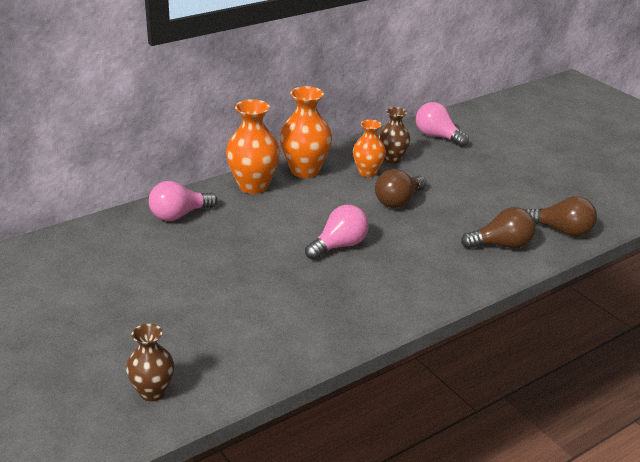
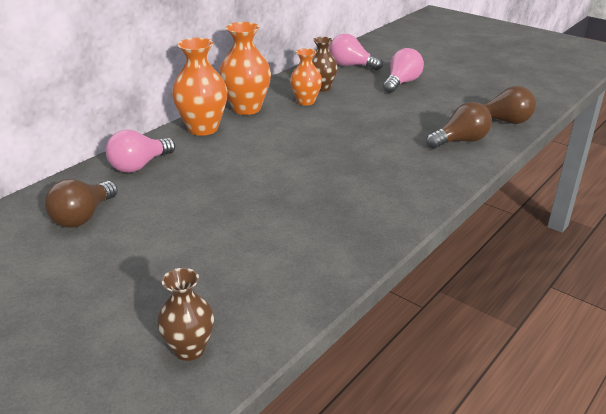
camera: 15 degrees left, 0 degrees up
(339, 246) = (314, 166): pink light bulb -> pink light bulb (402, 83)
(398, 201) = (347, 120): brown light bulb -> brown light bulb (83, 217)

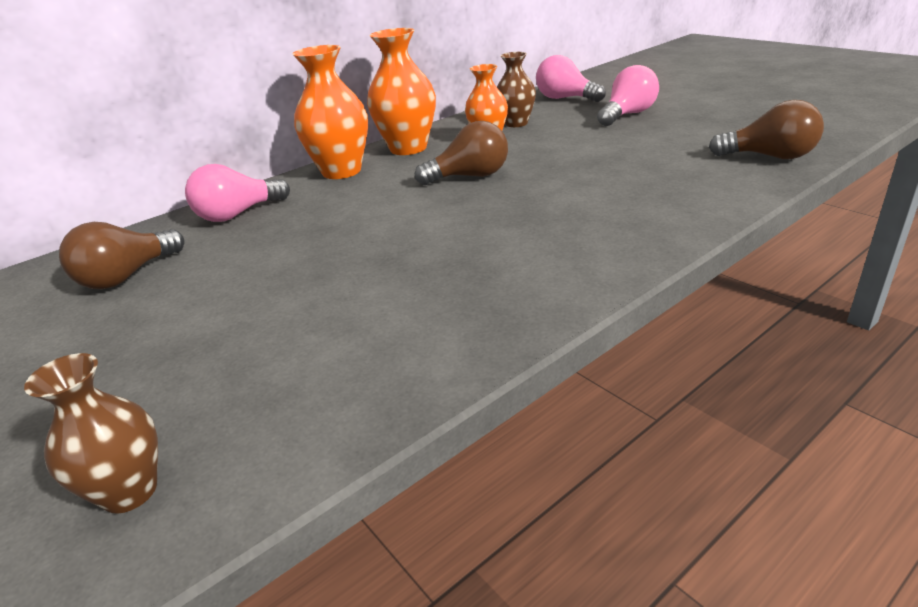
camera: 15 degrees right, 0 degrees up
(460, 141) = (695, 183): brown light bulb -> brown light bulb (470, 176)

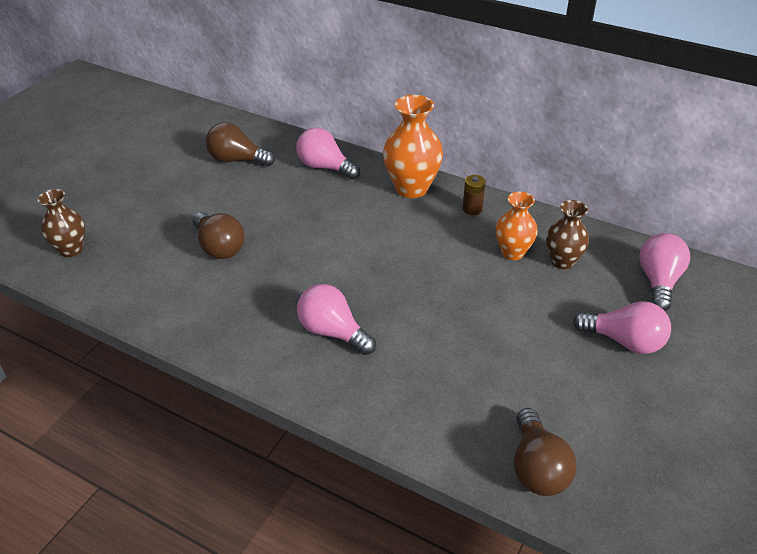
camera: 65 degrees right, 10 degrees up
(408, 148) = (472, 209): orange vase -> brown battery
(470, 176) = (423, 263): brown light bulb -> brown light bulb (219, 247)
(547, 232) = (333, 332): none -> pink light bulb

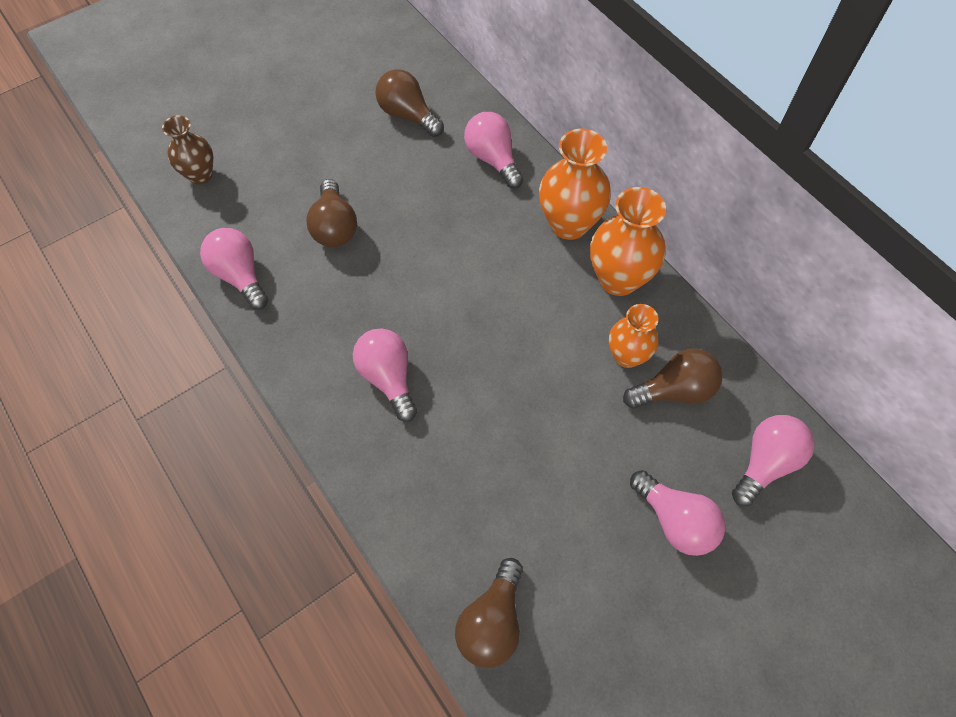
camera: 25 degrees right, 20 degrees up
(152, 307) = (240, 276): none -> pink light bulb
(472, 209) = (618, 279): brown battery -> orange vase
(562, 261) = (674, 390): brown vase -> brown light bulb

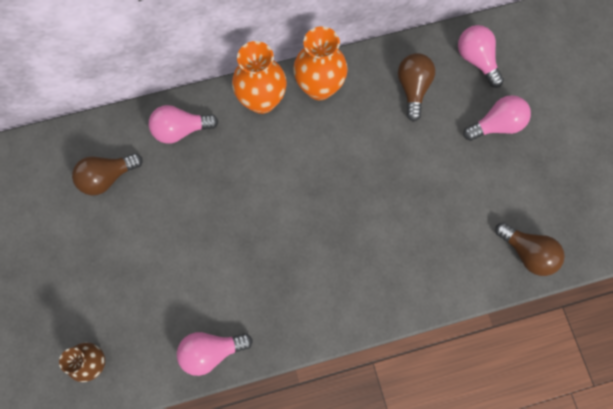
camera: 70 degrees left, 10 degrees up
(334, 227) = (195, 266): brown light bulb -> none
(388, 378) = (341, 265): pink light bulb -> none
(627, 356) = (379, 106): orange vase -> none

